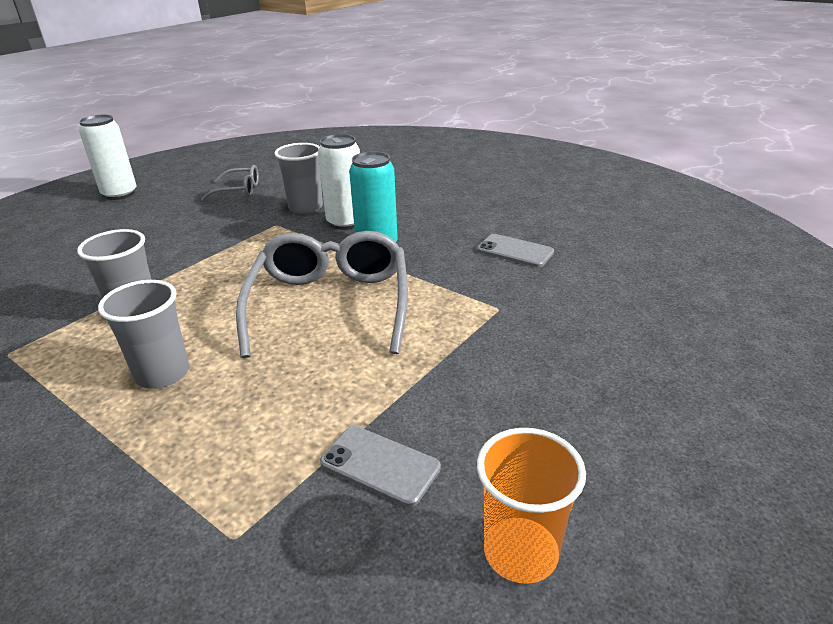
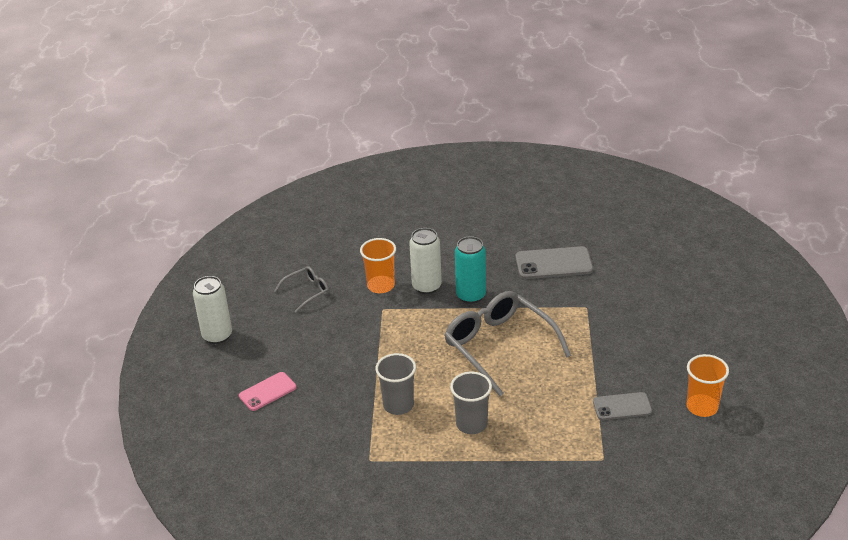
camera: 35 degrees left, 5 degrees up
(66, 247) = (267, 392): none -> pink phone
(305, 207) = (381, 286): grey cup -> orange cup
(515, 251) = (554, 263): grey phone -> grey phone, size x1.54

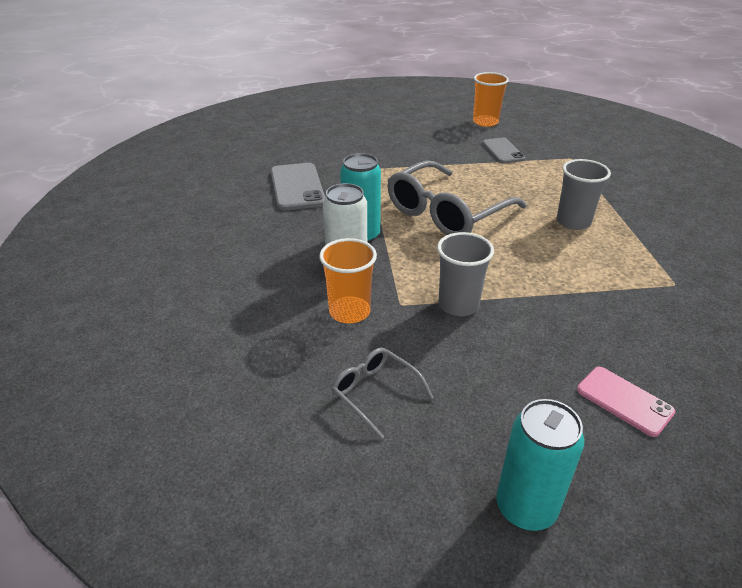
camera: 100 degrees left, 0 degrees up
(217, 335) = (526, 508): white can -> turquoise can
(398, 405) = (575, 272): grey cup -> grey cup (458, 305)

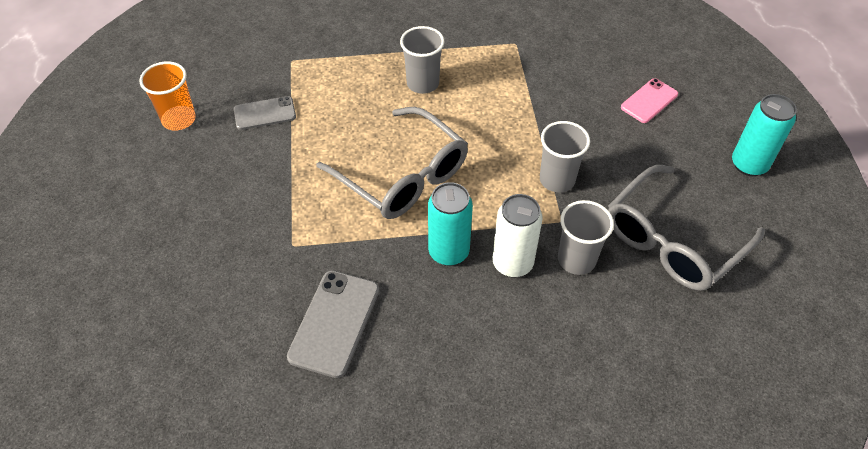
camera: 90 degrees left, 15 degrees up
(297, 187) = (334, 323): grey phone -> grey phone turned 60 degrees counterclockwise
(349, 311) = (576, 260): orange cup -> grey cup
(375, 393) = (673, 240): grey glasses -> grey glasses, size x2.03

